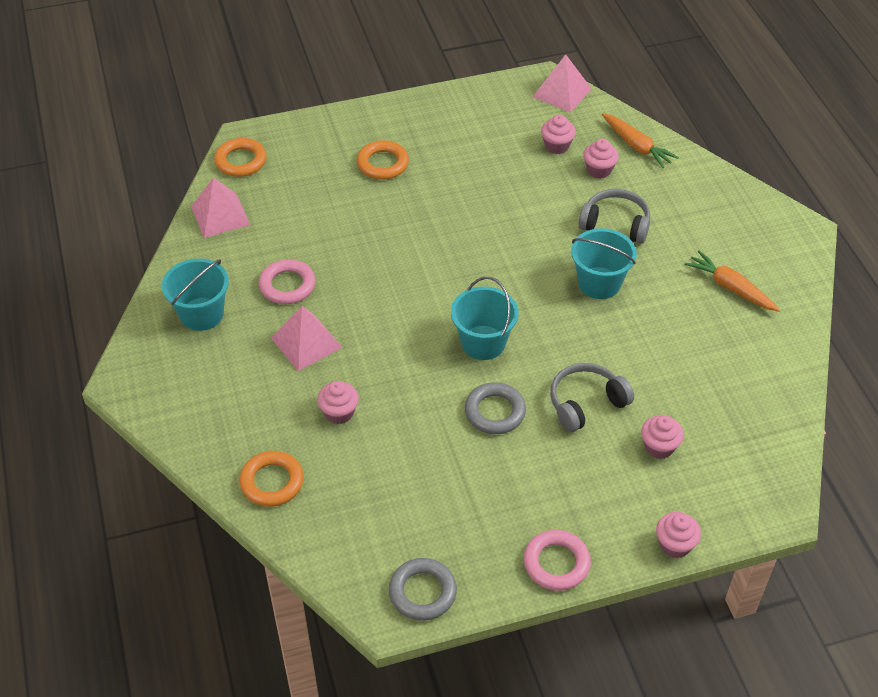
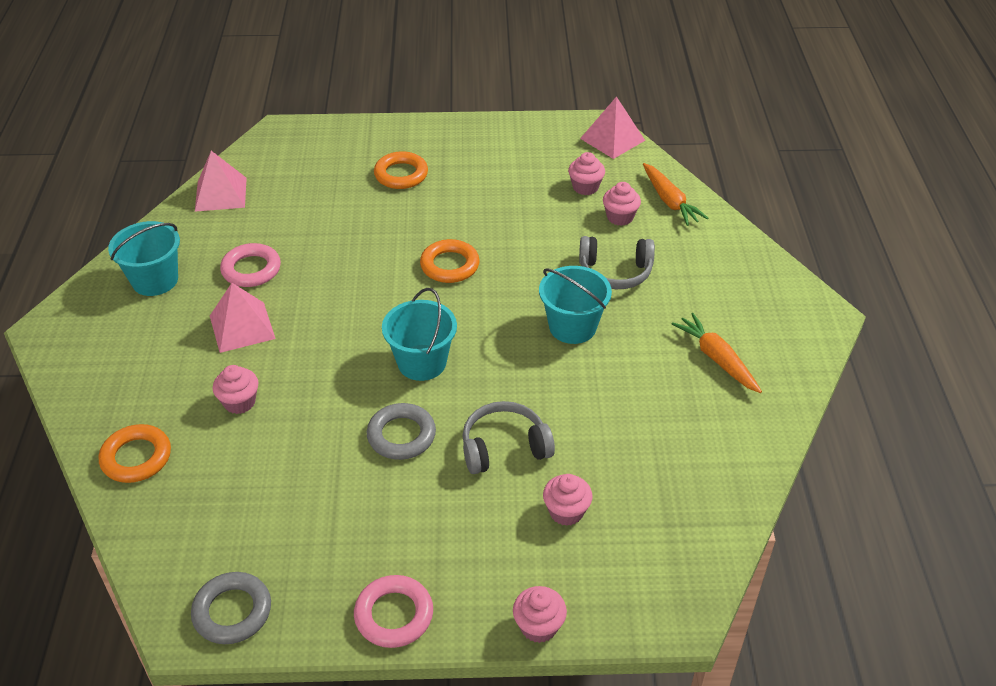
camera: 15 degrees right, 5 degrees down
(241, 161) = (265, 149): orange ring -> orange ring (450, 265)
(615, 224) = (615, 272): grey headphones -> grey headphones turned 150 degrees clockwise

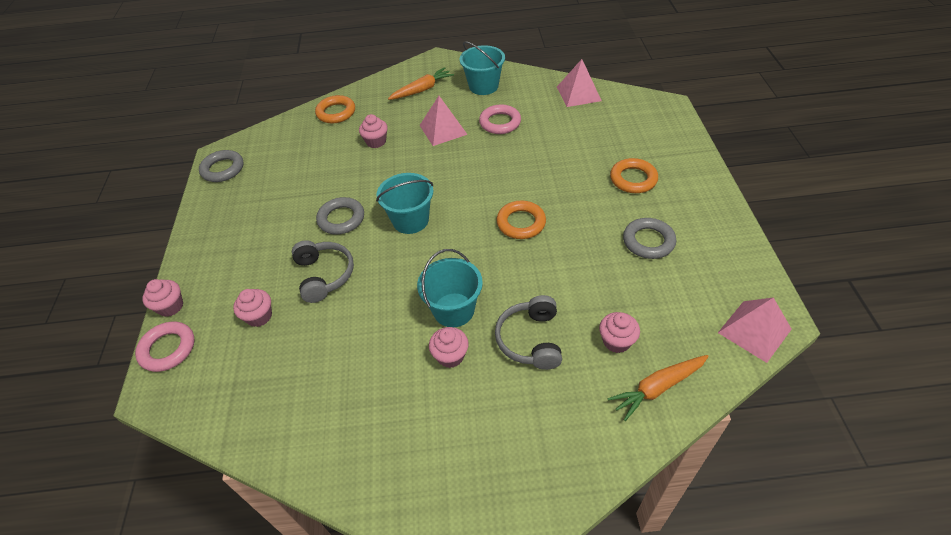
camera: 90 degrees right, 5 degrees up
(394, 615) = (201, 235): pink ring -> pink ring (168, 349)
(497, 179) = (648, 241): none -> grey ring
(585, 187) = (658, 310): pink cupcake -> pink cupcake (450, 356)
(716, 359) = (416, 427): orange carrot -> orange carrot (422, 89)

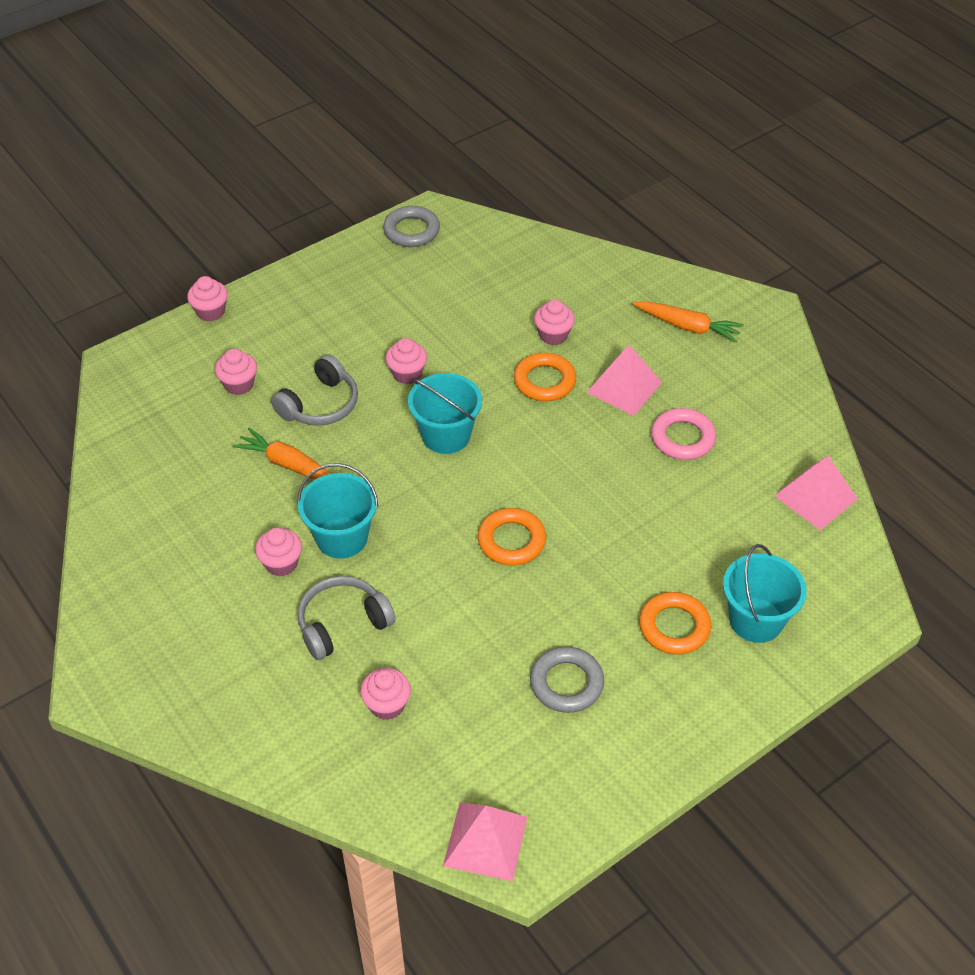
camera: 55 degrees right, 0 degrees up
(168, 349) = (164, 341): pink ring -> none
(336, 112) = (577, 269): orange ring -> orange ring (544, 381)
(341, 219) = (407, 374): grey ring -> pink cupcake
(483, 86) = (747, 386): turquoise bucket -> turquoise bucket (756, 620)
(657, 388) = (344, 766): orange carrot -> orange carrot (289, 465)

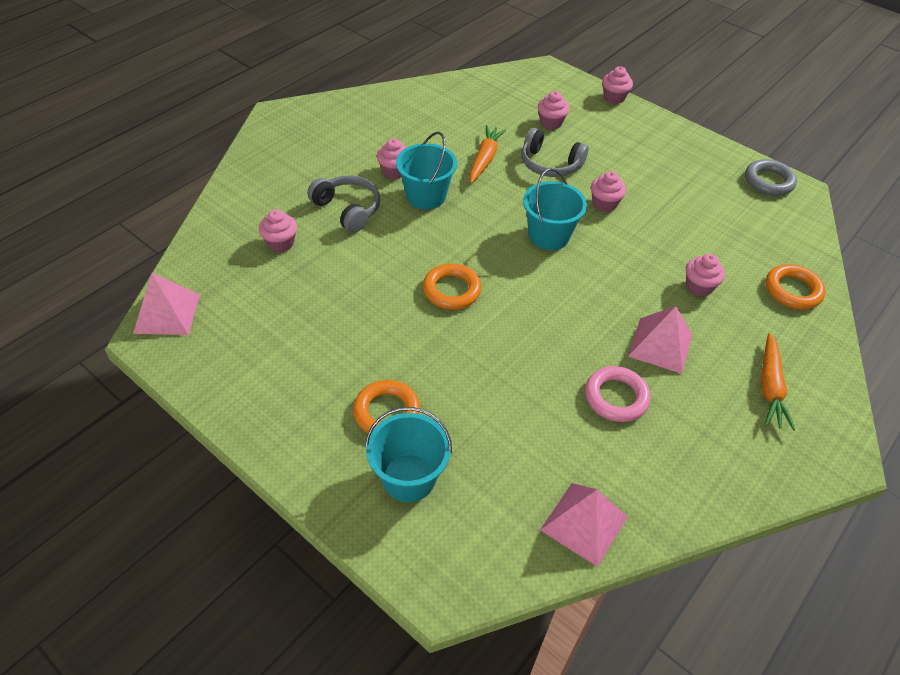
camera: 75 degrees right, 0 degrees up
(544, 381) = (639, 288): orange ring -> orange ring (792, 290)
(566, 683) = (314, 343): grey ring -> none

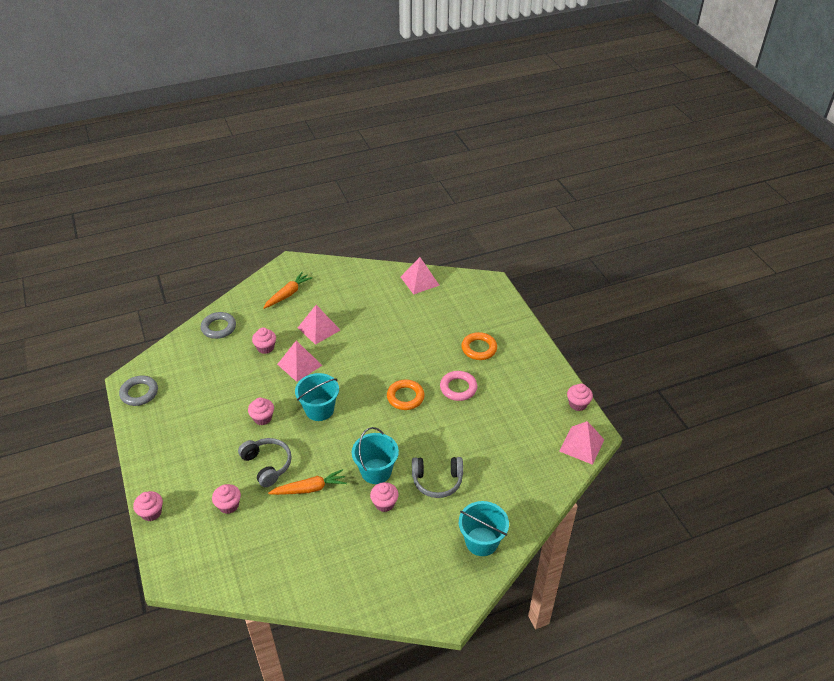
camera: 150 degrees left, 5 degrees down
(280, 243) = (495, 470): pink cupcake -> pink cupcake (577, 404)
(347, 209) = (437, 481): grey headphones -> grey headphones turned 75 degrees counterclockwise
(409, 478) = (483, 320): turquoise bucket -> turquoise bucket (481, 541)
(485, 159) = (310, 488): orange carrot -> orange carrot turned 150 degrees counterclockwise
(616, 397) = (364, 316): pink ring -> pink ring (458, 388)
(630, 281) = (299, 364): none -> pink pyramid
(792, 290) = (219, 327): orange ring -> grey ring

